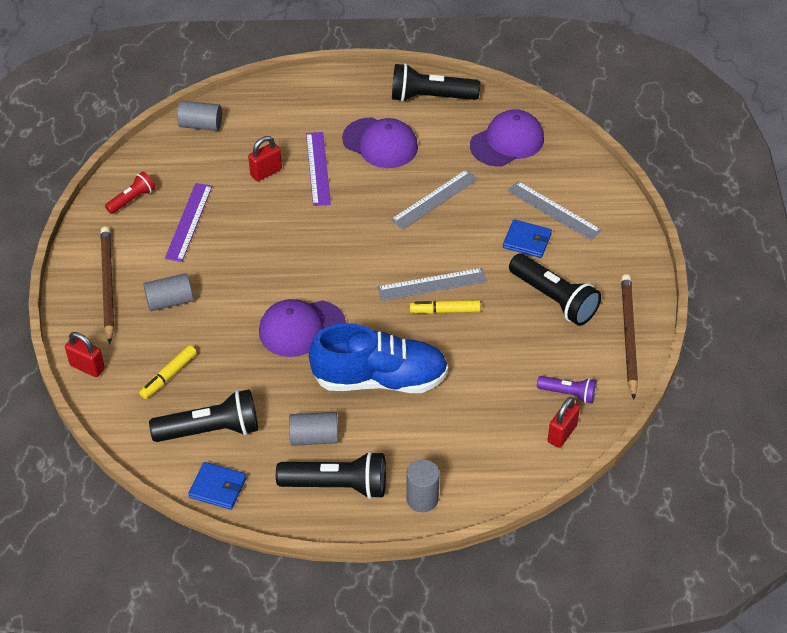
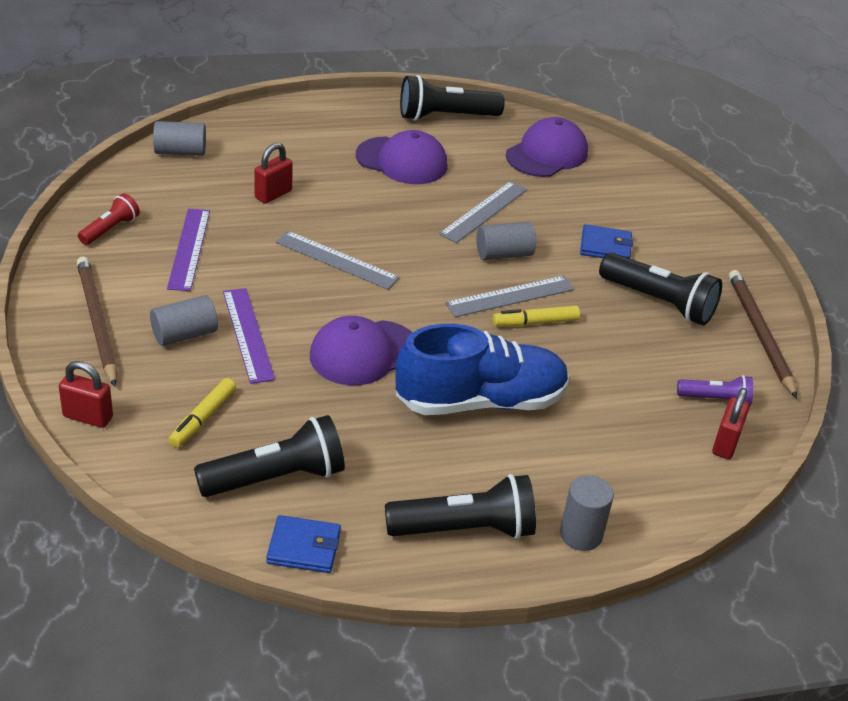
camera: 15 degrees left, 10 degrees down
(314, 437) = (417, 474): grey cylinder -> grey cylinder (504, 254)
(318, 168) = (336, 188): purple ruler -> purple ruler (248, 334)
(553, 210) = (624, 216): grey ruler -> grey ruler (336, 260)

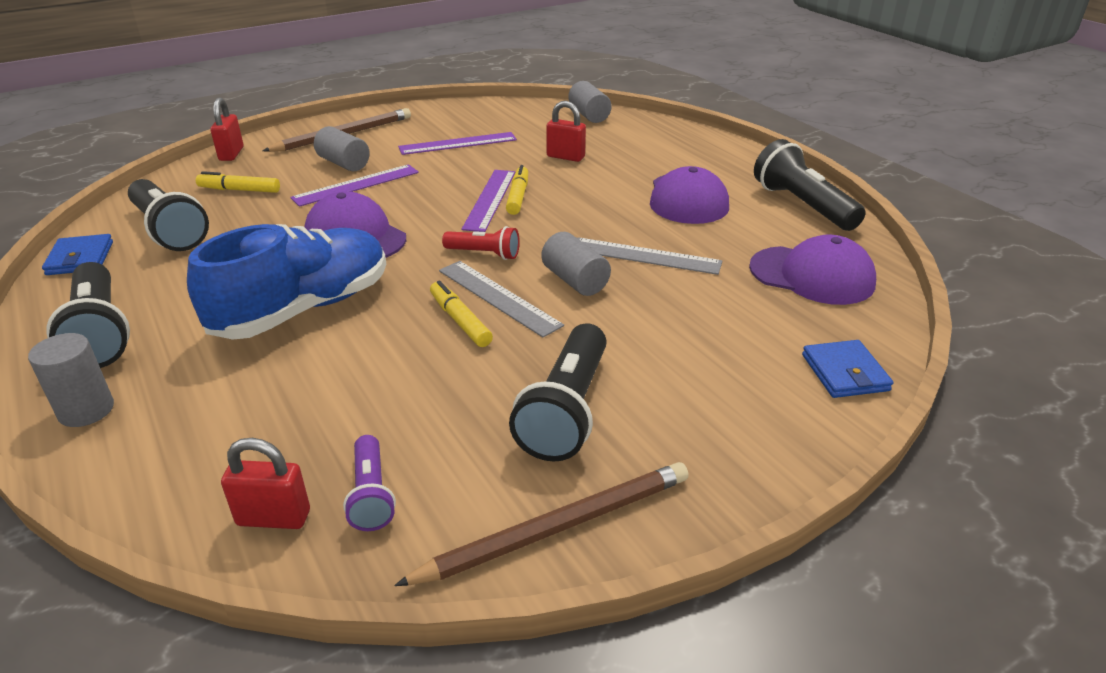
camera: 75 degrees right, 5 degrees down
(110, 229) = (461, 116): red flashlight -> red flashlight (484, 254)
(336, 260) = (489, 199): grey ruler -> purple ruler
(340, 243) = (518, 196): none -> yellow marker
(480, 401) = (303, 309): blue shoe -> blue shoe turned 105 degrees counterclockwise
(605, 246) = (655, 347): blue wallet -> blue wallet (844, 373)

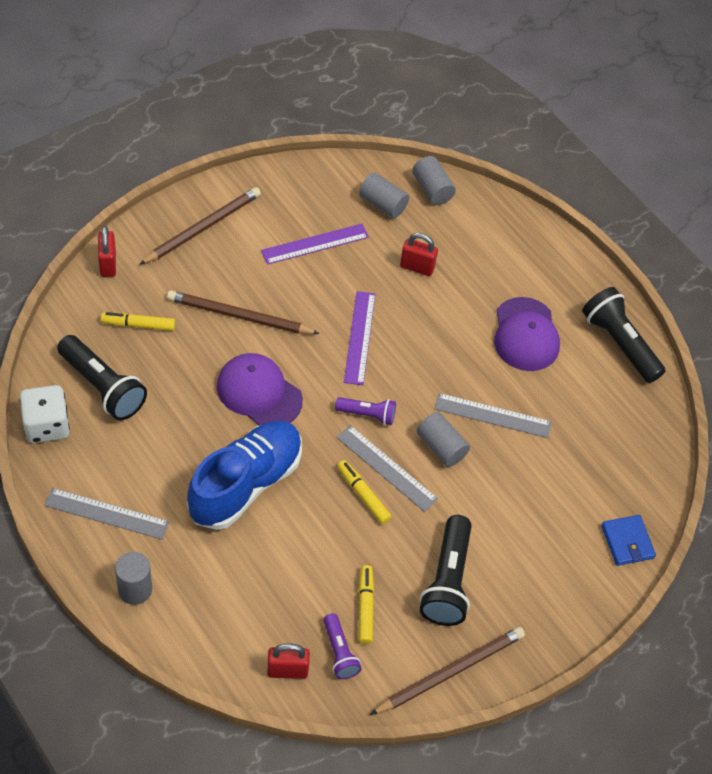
camera: 10 degrees left, 20 degrees up
(80, 258) = (47, 426): blue wallet -> white dice
(100, 333) = (106, 514): black flashlight -> grey ruler
(343, 163) = (218, 280): grey cylinder -> grey cylinder (382, 204)
(356, 185) = (239, 316): purple ruler -> brown pencil
(484, 254) = (367, 414): red flashlight -> purple flashlight
(518, 196) = (382, 332): yellow marker -> yellow marker (365, 607)
(812, 275) = (617, 437): purple cap -> none

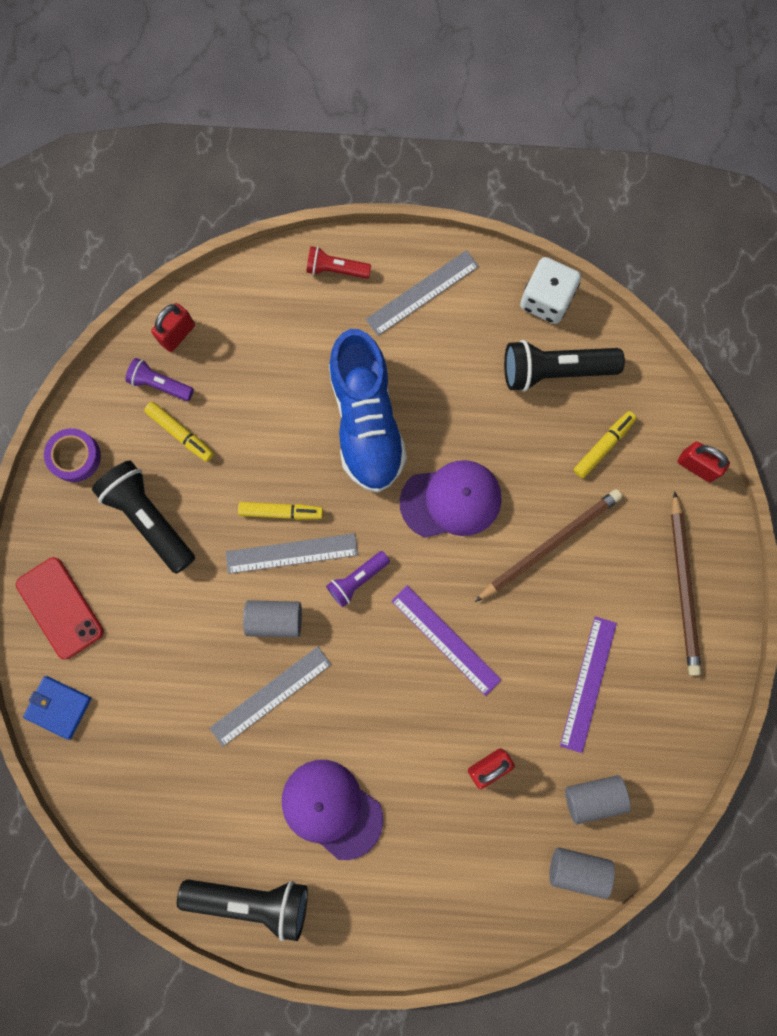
camera: 135 degrees right, 25 degrees up
(135, 589) = (336, 269): grey cylinder -> red flashlight
(450, 672) = (75, 457): brown pencil -> purple tape
(565, 593) = (60, 608): none -> red phone

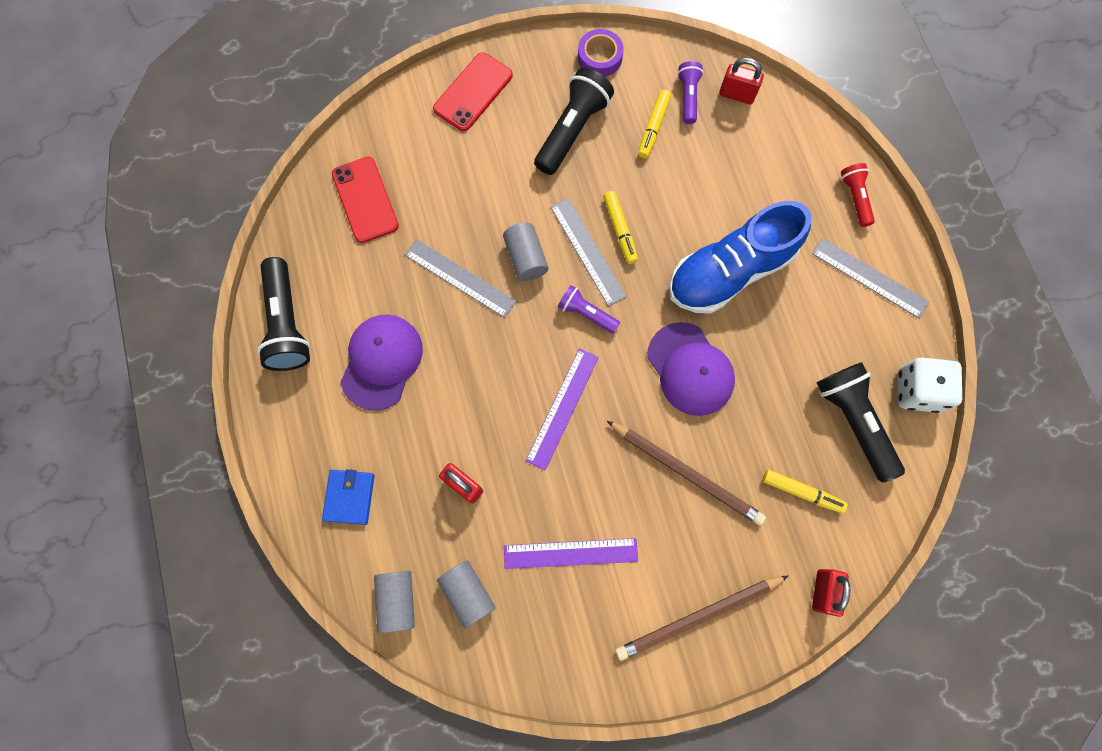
camera: 70 degrees right, 5 degrees down
(59, 707) = (394, 121): blue wallet -> blue wallet (349, 497)
(142, 769) = (365, 200): none -> red phone

